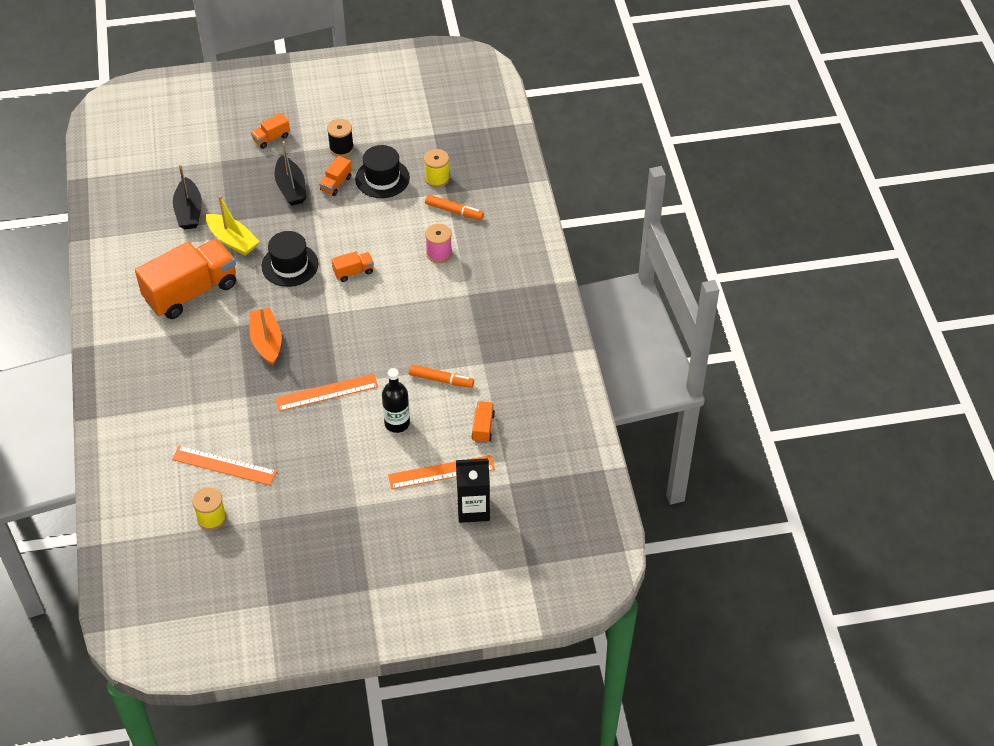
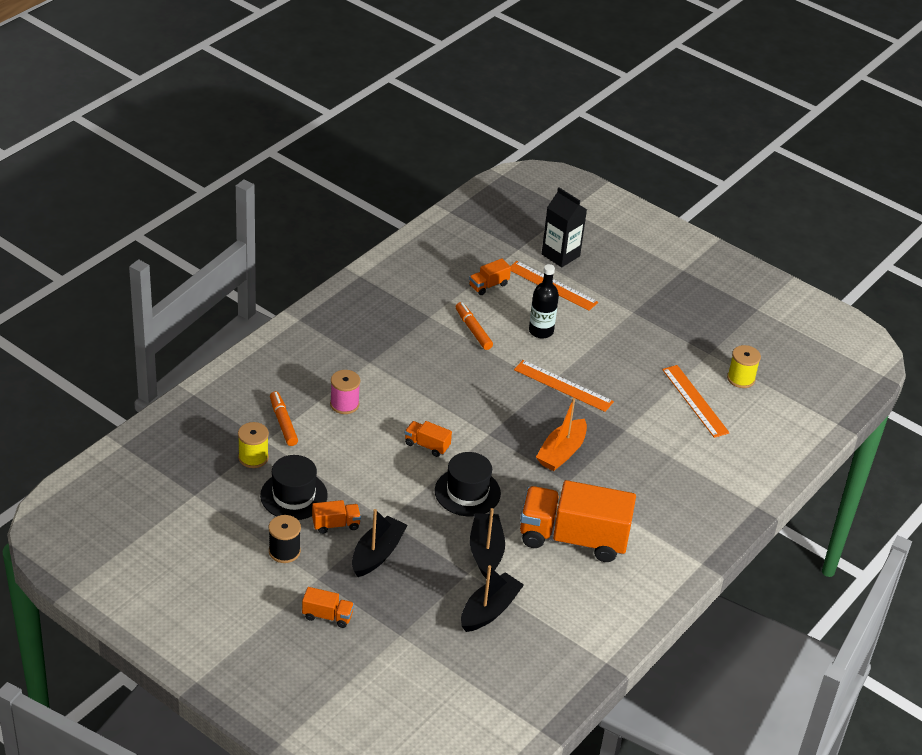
camera: 135 degrees left, 10 degrees down
(232, 240) = (486, 551): yellow boat -> black boat

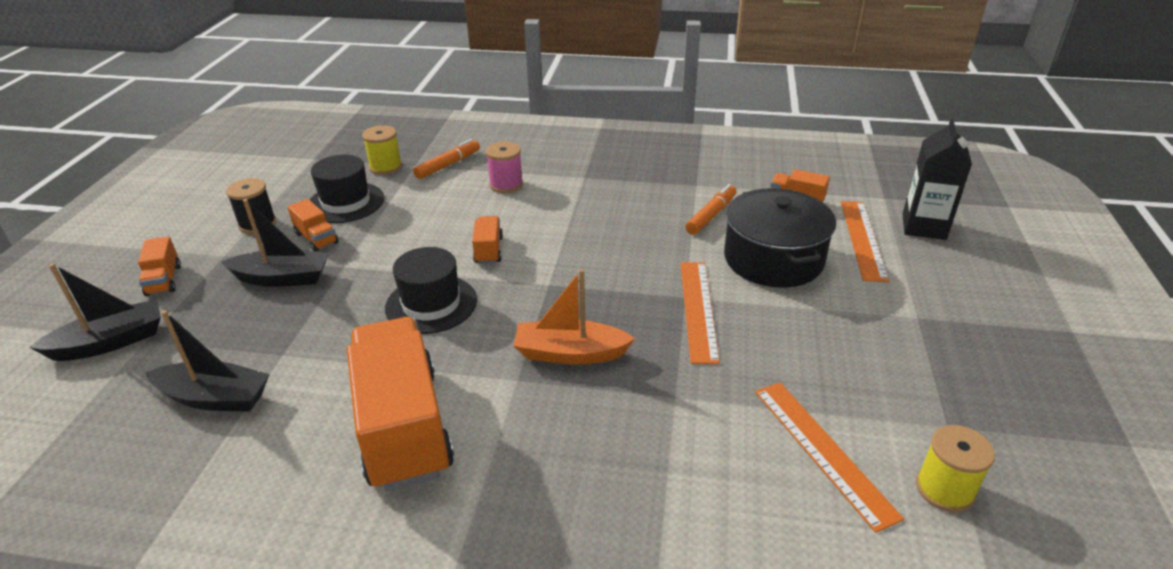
camera: 65 degrees right, 5 degrees down
(486, 551) = (330, 355): black boat -> black boat (111, 342)
(541, 331) = (773, 259): black bottle -> black pot
(695, 401) = (823, 451): orange ruler -> orange ruler turned 60 degrees counterclockwise

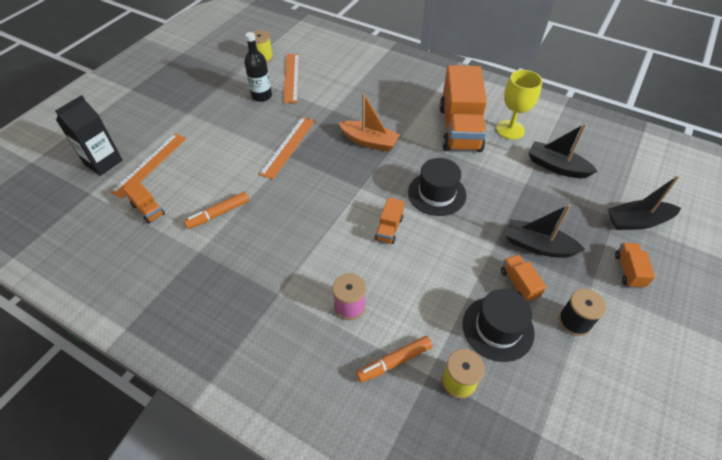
camera: 160 degrees left, 15 degrees up
(293, 455) = (510, 130): none -> yellow goblet
(773, 259) = (217, 166): black pot -> none
(834, 386) = (262, 96): none -> black bottle

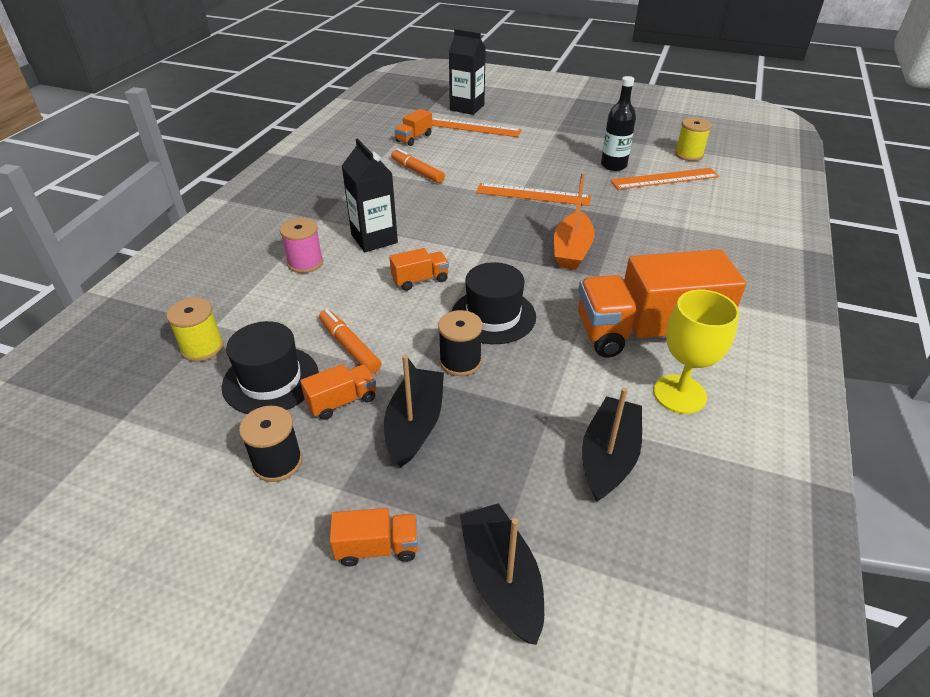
camera: 80 degrees right, 10 degrees down
(324, 254) = (374, 239): none -> black carton
(389, 228) = (420, 280): orange truck -> orange truck turned 150 degrees clockwise
(394, 362) = (234, 299): orange marker -> orange marker (349, 346)
(481, 217) = (460, 361): none -> black spool

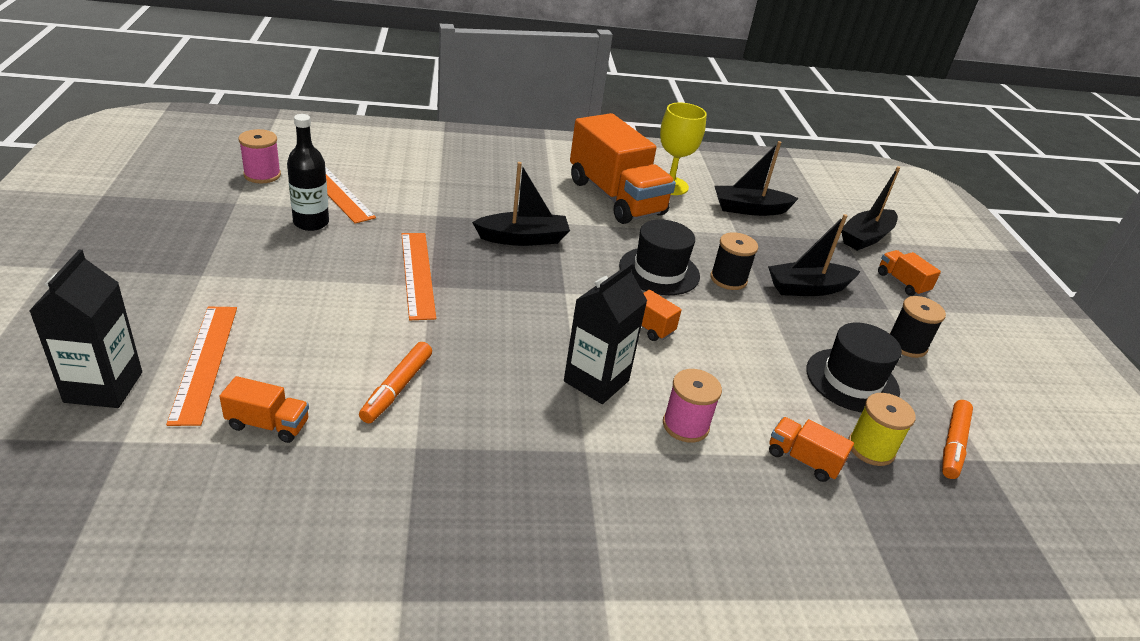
camera: 120 degrees left, 5 degrees down
(342, 401) = (827, 330): orange truck -> orange truck (803, 460)
(349, 346) = (771, 345): orange marker -> orange marker (953, 445)
(572, 250) = (523, 238): orange boat -> black boat
(689, 155) = (262, 175): yellow spool -> pink spool

